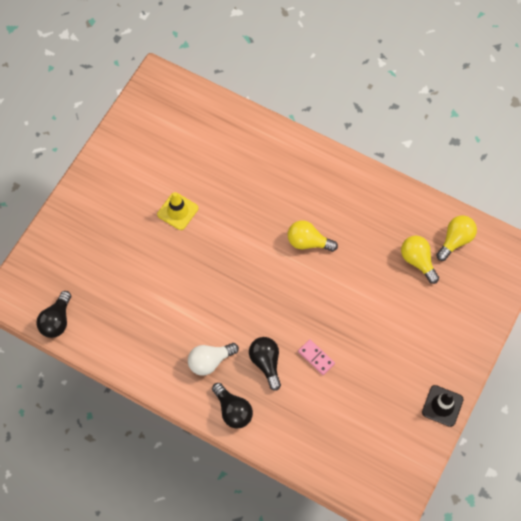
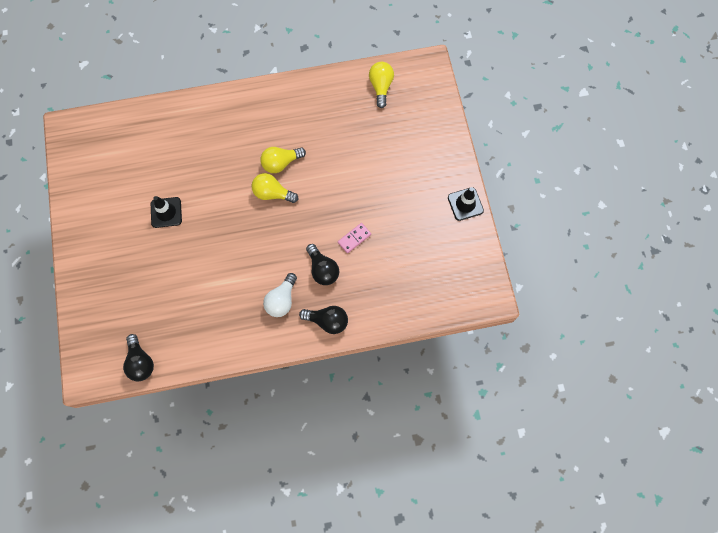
camera: 40 degrees left, 5 degrees up
(177, 211) = (166, 212): yellow traffic cone -> black traffic cone
(266, 363) = (322, 269): black light bulb -> black light bulb turned 150 degrees counterclockwise
(316, 357) = (354, 238): pink domino -> pink domino turned 45 degrees counterclockwise
(417, 261) = (367, 119): yellow light bulb -> yellow light bulb (272, 193)

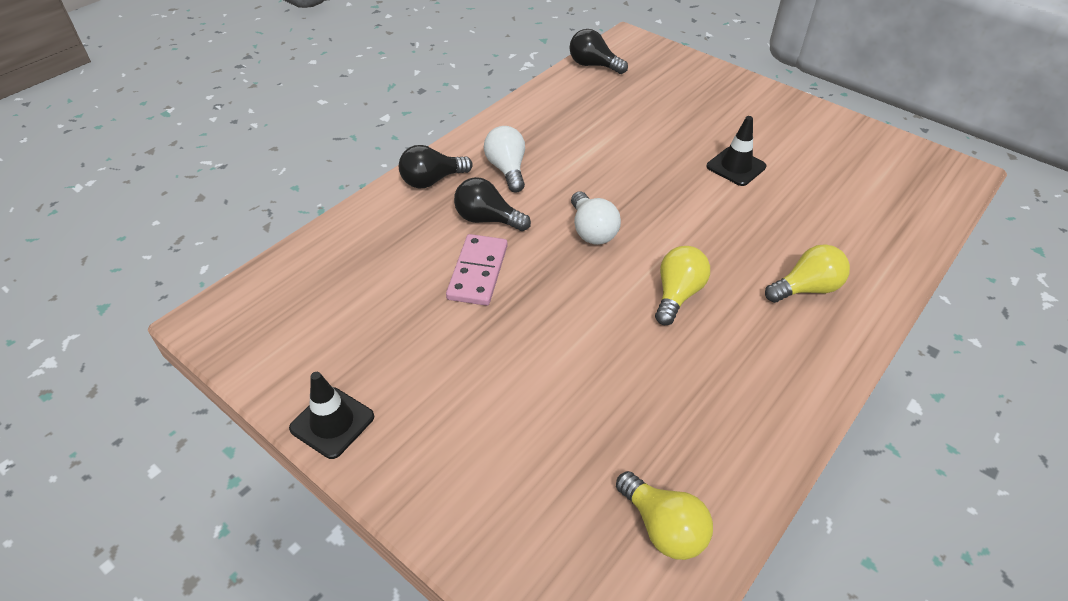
camera: 140 degrees right, 25 degrees down
(272, 193) = (643, 255): yellow light bulb -> yellow light bulb (806, 288)
(281, 224) = (591, 231): none -> white light bulb
(354, 238) = (477, 272): pink domino -> pink domino, size x1.54

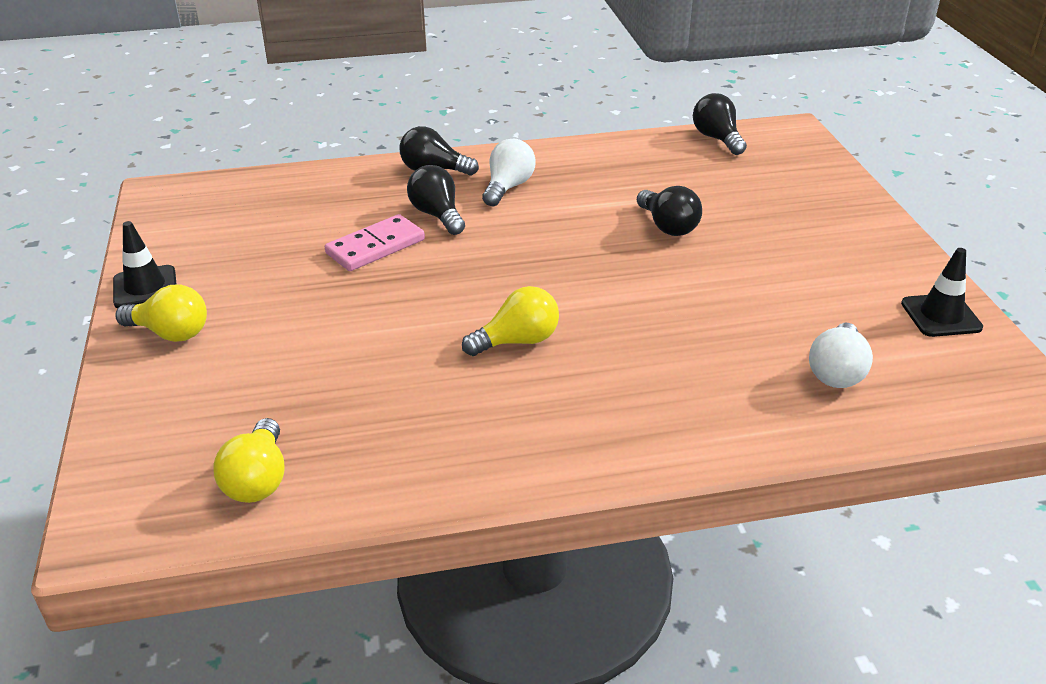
camera: 40 degrees right, 10 degrees down
(591, 231) = (513, 261): white light bulb -> white light bulb (836, 372)
(651, 151) = (668, 226): none -> black light bulb
(736, 167) = (740, 274): black traffic cone -> black traffic cone (941, 315)
(806, 288) = (653, 399): yellow light bulb -> yellow light bulb (170, 333)

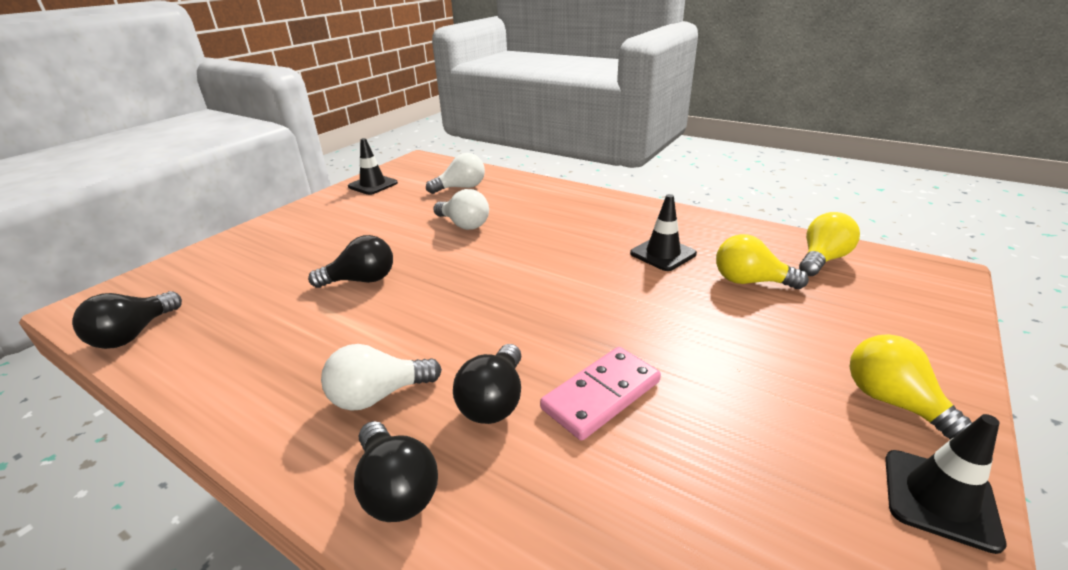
camera: 135 degrees left, 5 degrees down
(375, 247) = (601, 395): pink domino -> pink domino turned 45 degrees counterclockwise
(447, 391) = (663, 254): none -> black traffic cone
(517, 341) = (585, 259): yellow light bulb -> yellow light bulb (750, 281)
(668, 226) = (361, 280): black light bulb -> black light bulb turned 60 degrees clockwise
(708, 318) = (464, 225): none -> white light bulb

